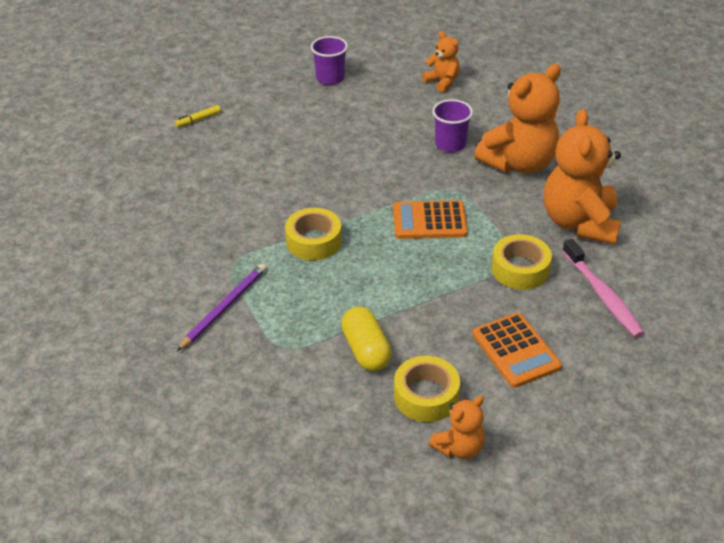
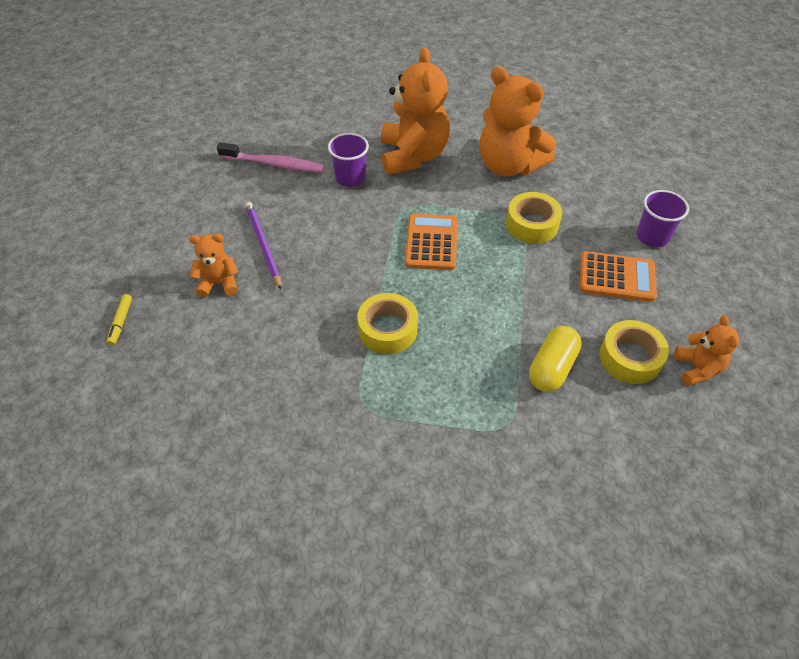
camera: 55 degrees left, 10 degrees up
(224, 307) = (419, 444): purple pencil -> purple pencil (263, 245)
(330, 78) = (176, 197): purple cup -> purple cup (652, 236)
(366, 350) = (552, 368): yellow capsule -> yellow capsule turned 75 degrees counterclockwise
(429, 221) = (431, 242): orange calculator -> orange calculator turned 150 degrees clockwise
(442, 82) = (267, 137): orange teddy bear -> orange teddy bear (219, 283)
(602, 295) = (593, 199): pink toothbrush -> pink toothbrush (274, 164)

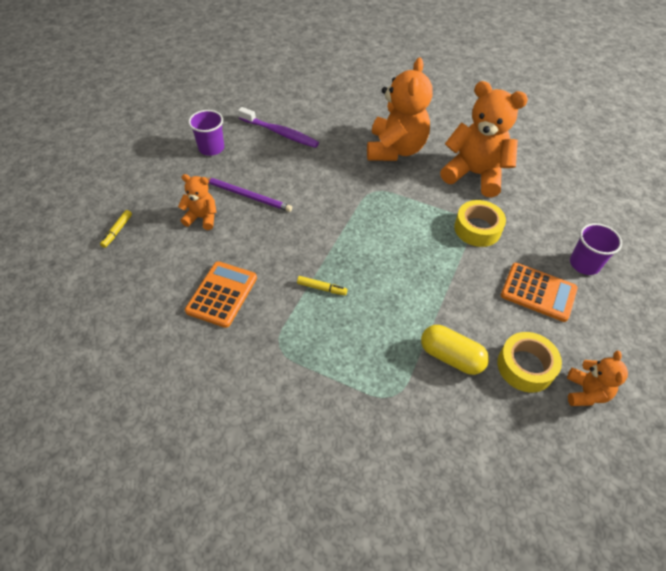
camera: 15 degrees right, 0 degrees up
(263, 245) = (247, 196): purple pencil -> purple pencil turned 120 degrees clockwise
(274, 164) = (279, 133): pink toothbrush -> purple toothbrush
(350, 178) = (337, 157): purple cup -> purple cup (211, 148)
(387, 329) = (322, 288): yellow tape -> yellow marker
(431, 242) = (384, 224): orange calculator -> orange calculator (222, 294)
(508, 165) = (475, 174): orange teddy bear -> orange teddy bear turned 150 degrees clockwise
(552, 368) = (451, 357): yellow capsule -> yellow capsule turned 75 degrees clockwise

